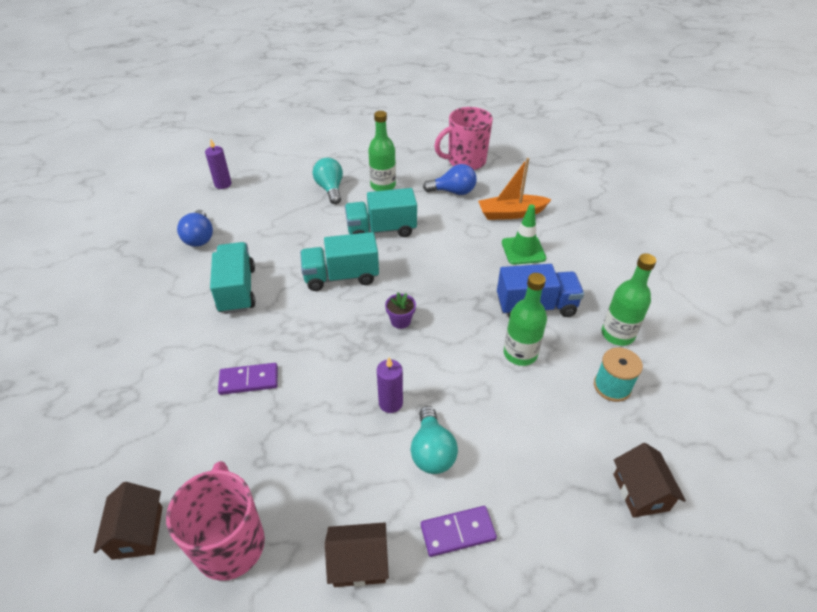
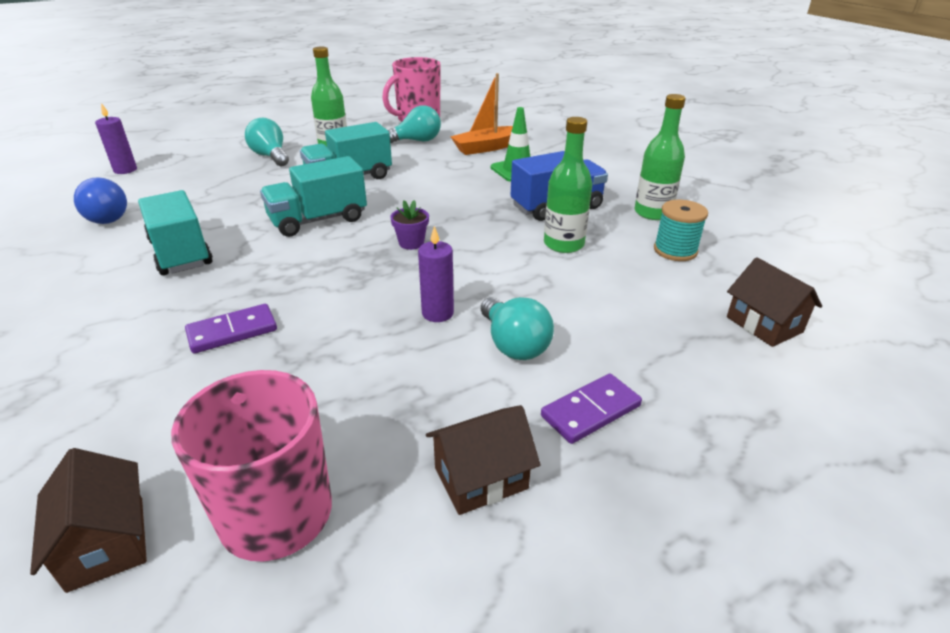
camera: 20 degrees left, 10 degrees down
(453, 192) = (416, 141): blue light bulb -> turquoise light bulb

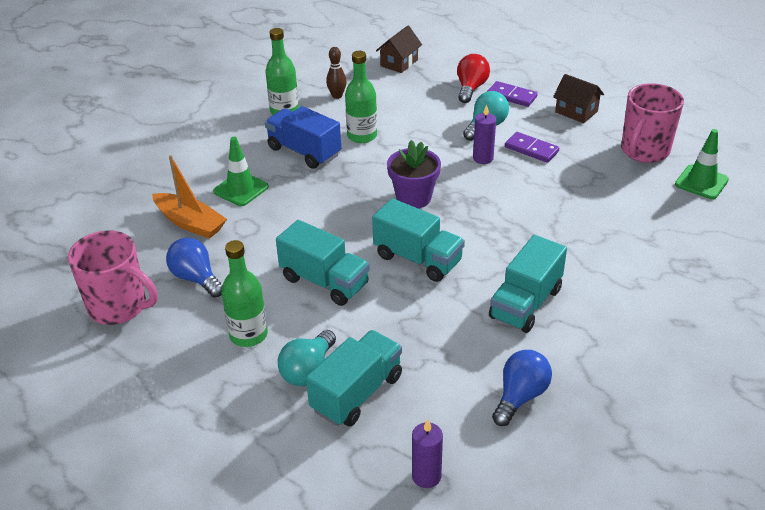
camera: 115 degrees left, 5 degrees up
(106, 542) = (701, 182): brown house -> green traffic cone
(224, 166) = (357, 393): none -> turquoise truck
(232, 331) = (572, 223): purple domino -> purple domino (531, 149)
(411, 243) = (413, 198): purple flower pot -> purple flower pot, size x1.74
(416, 141) = (196, 278): turquoise light bulb -> blue light bulb
(643, 372) = (471, 88): none -> red light bulb
(675, 250) = (337, 96): turquoise spool -> brown bowling pin

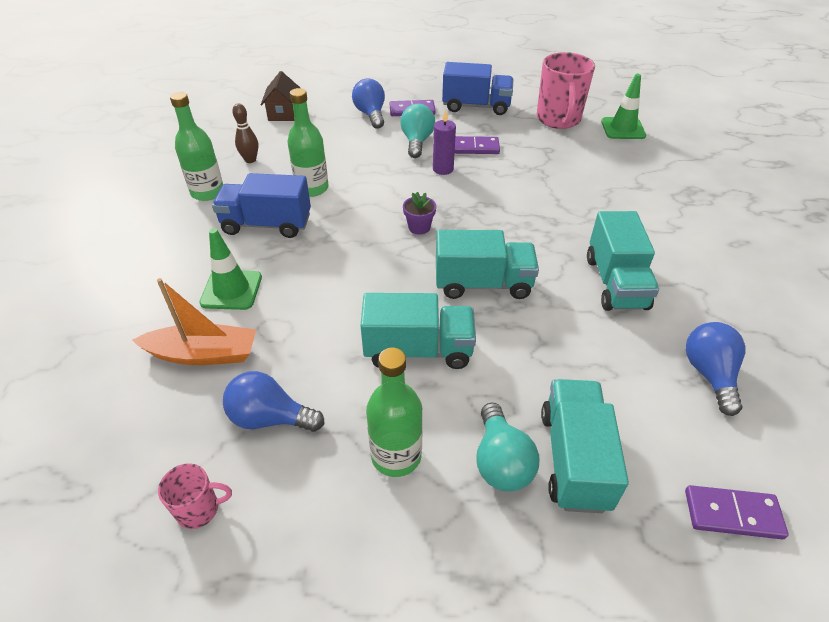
camera: 35 degrees left, 5 degrees up
(119, 307) = (199, 509): pink mug -> pink mug, size x0.49
(413, 198) = (419, 227): purple flower pot -> purple flower pot, size x0.58
(426, 476) = (732, 514): purple candle -> purple domino
(471, 88) = (371, 115): red light bulb -> blue light bulb
(576, 112) = (476, 106): brown house -> blue truck

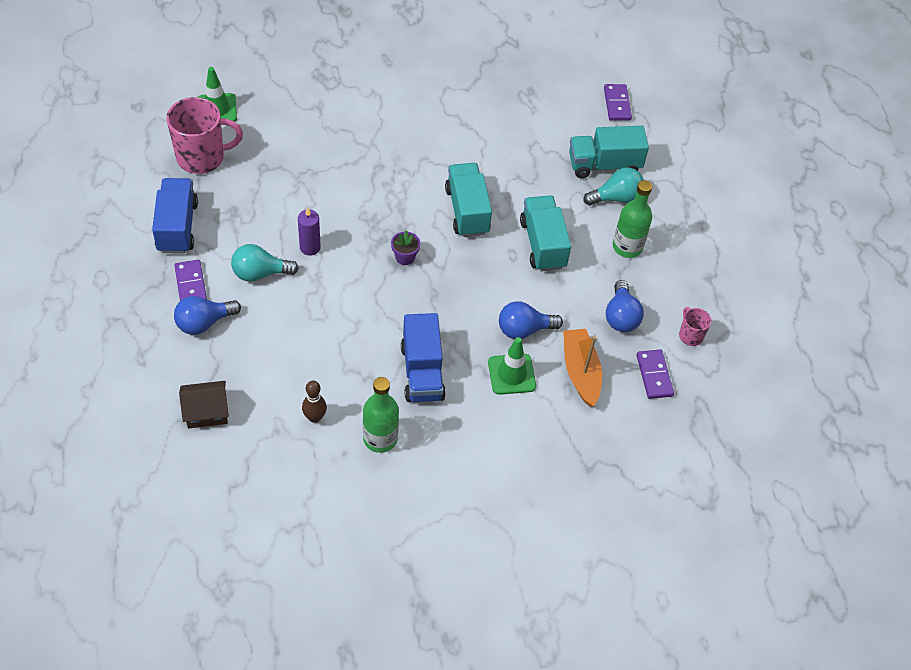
camera: 105 degrees left, 10 degrees up
(312, 188) = (359, 349): green bottle -> none
(474, 147) = (266, 225): purple domino -> purple domino (654, 375)
(615, 283) = (448, 134): turquoise truck -> none
(709, 374) = (524, 97): blue light bulb -> blue light bulb (524, 329)

